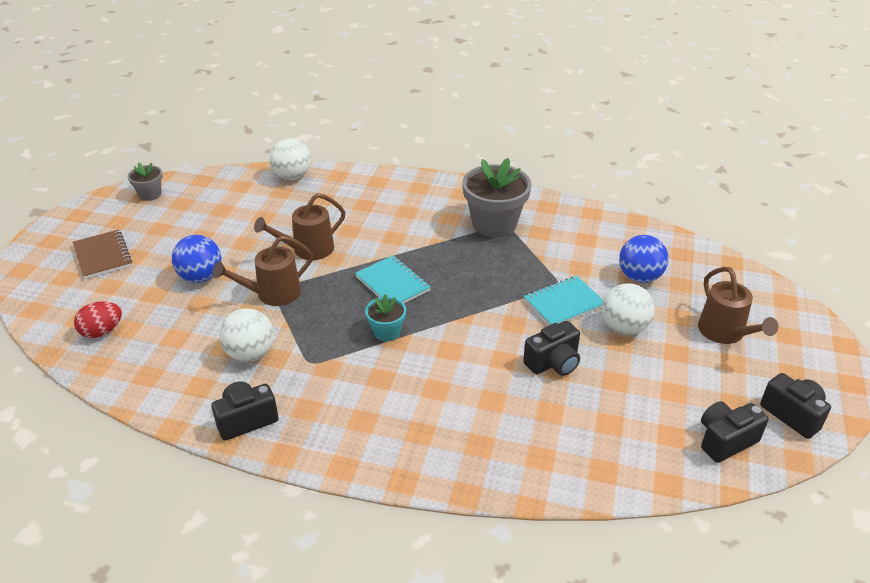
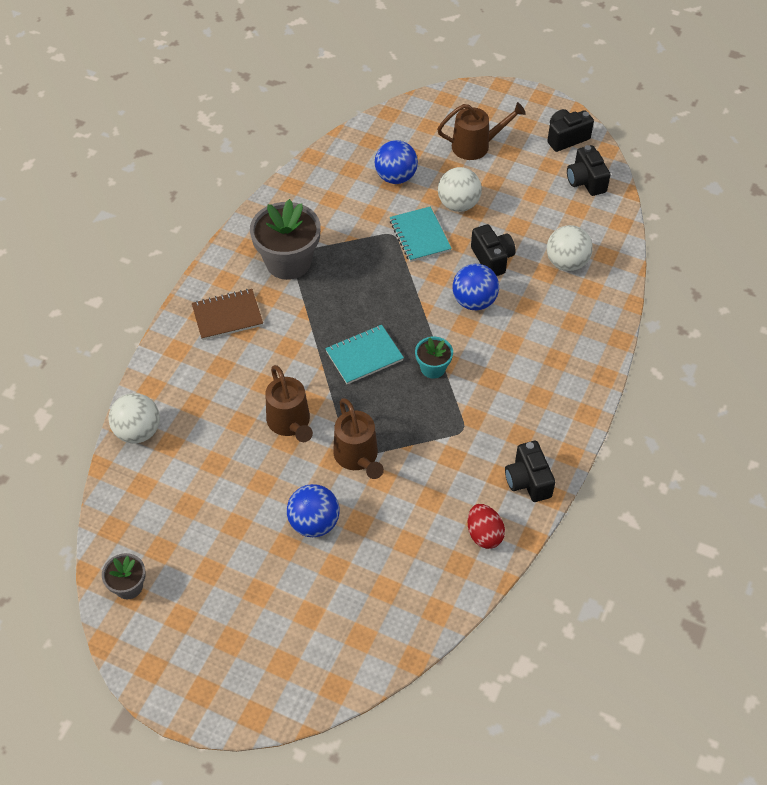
camera: 80 degrees left, 15 degrees up
(102, 331) = (386, 612): red egg -> red egg (484, 534)
(103, 256) = (249, 627): brown notebook -> brown notebook (227, 316)
(250, 354) = (443, 477): white ball -> white ball (566, 263)
(485, 354) = (474, 301): none -> blue ball

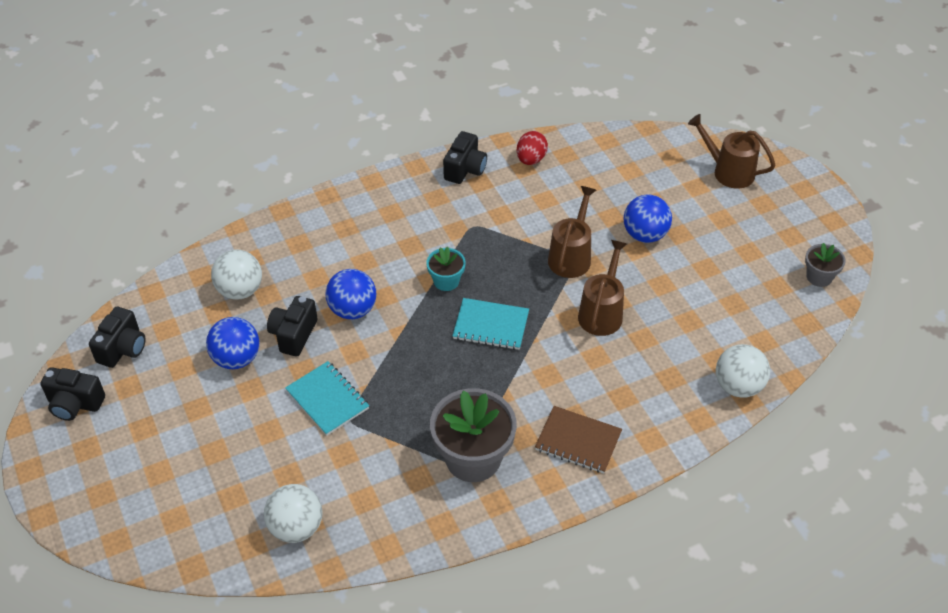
camera: 140 degrees left, 5 degrees down
(395, 177) = (277, 479): blue ball -> blue ball (236, 358)
(420, 236) = (327, 400): turquoise notebook -> turquoise notebook turned 60 degrees counterclockwise
(458, 204) = (257, 406): white ball -> white ball (296, 527)
(476, 146) = (162, 458): brown watering can -> brown watering can (728, 171)

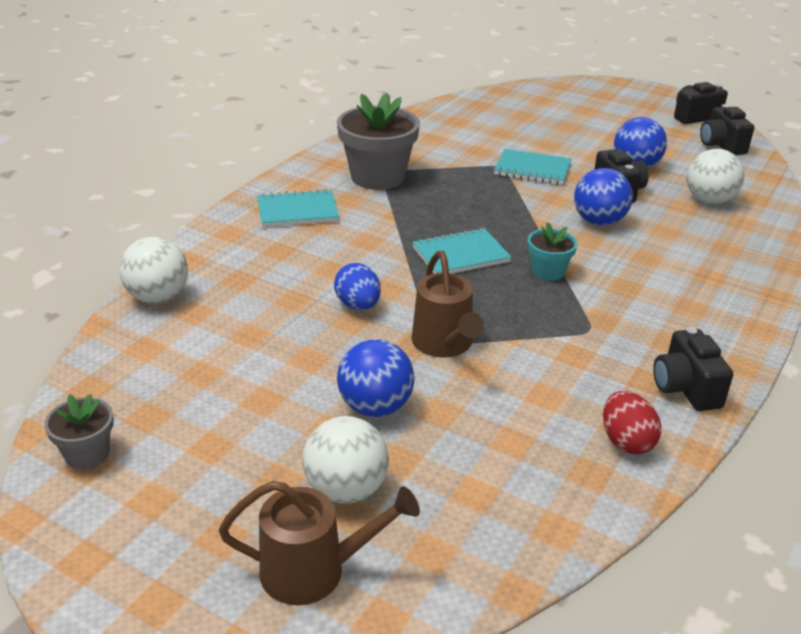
camera: 145 degrees right, 15 degrees down
(296, 527) = (462, 117): white ball -> white ball (346, 489)
(578, 441) = (297, 211): brown notebook -> turquoise notebook
(602, 312) = (358, 305): brown watering can -> blue egg

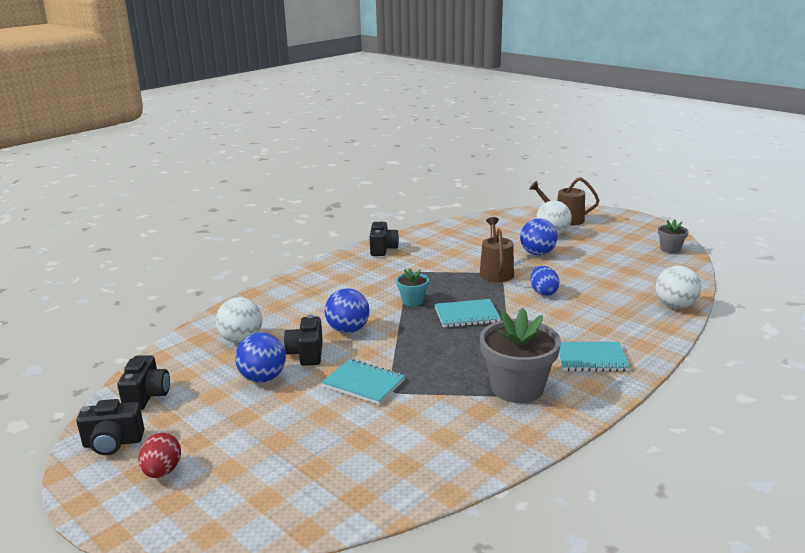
camera: 165 degrees left, 10 degrees down
(626, 441) = (427, 237): red egg -> red egg (162, 471)

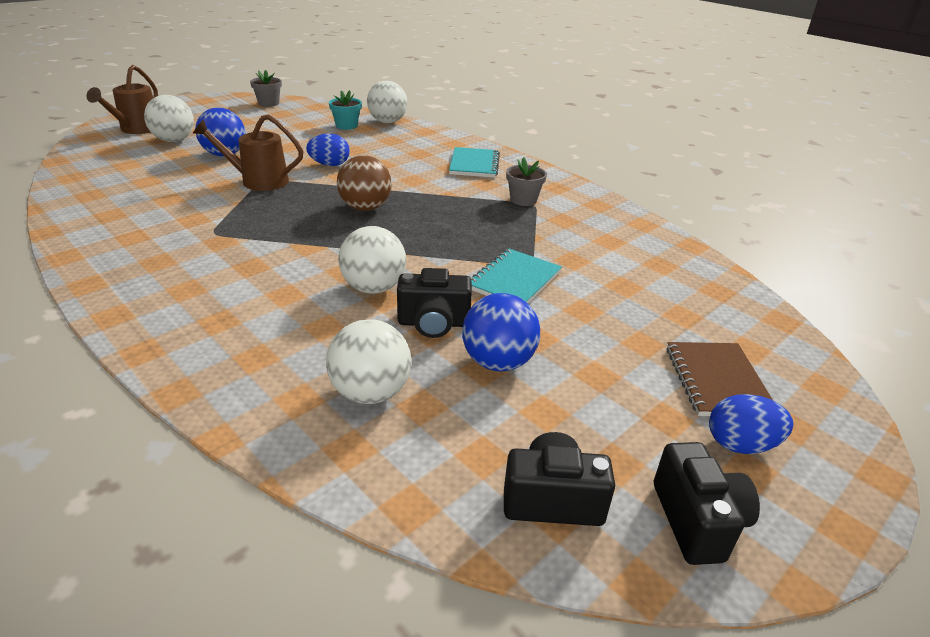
camera: 90 degrees left, 10 degrees up
(162, 471) = (740, 444): red egg -> blue egg
(227, 472) = (717, 381): none -> brown notebook
(348, 330) = (373, 288): blue ball -> white ball
(383, 249) = (102, 249): black camera -> none
(412, 301) = (308, 237): turquoise flower pot -> turquoise flower pot (346, 126)
(467, 315) = (365, 208): turquoise notebook -> brown ball
(517, 388) = (523, 200): grey flower pot -> grey flower pot, size x0.52

